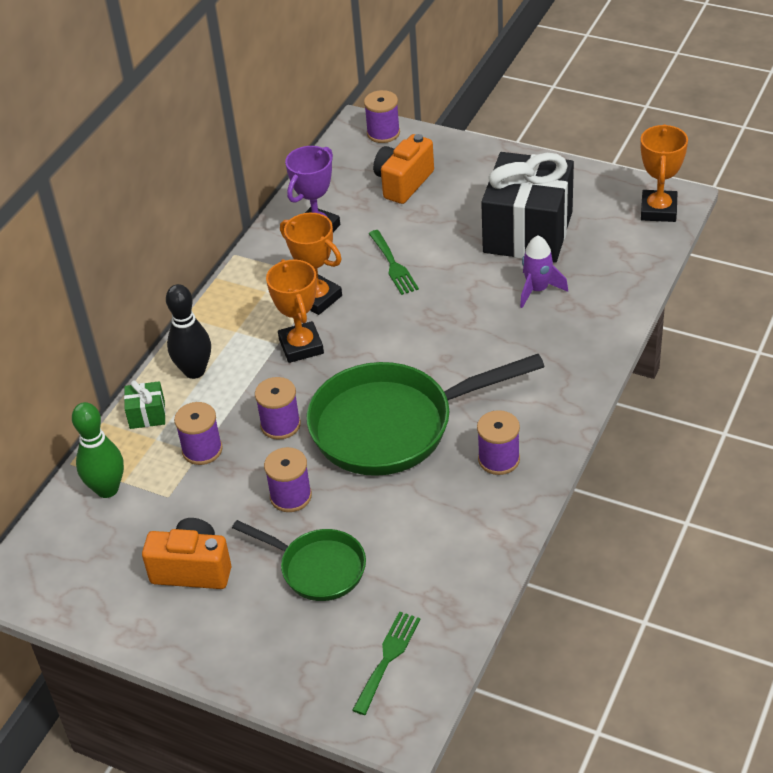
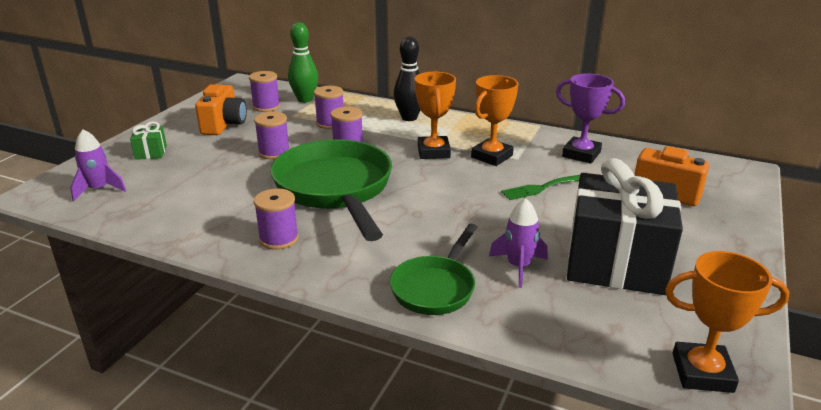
camera: 85 degrees right, 15 degrees down
(147, 415) = (368, 106): green gift -> green gift (151, 152)
(301, 346) = (433, 152): orange trophy -> orange trophy turned 75 degrees counterclockwise
(317, 568) = (200, 163): green pan -> green pan (435, 287)
(383, 133) = (742, 181): purple spool -> purple spool (266, 107)
(388, 658) = (99, 189): green fork -> purple rocket

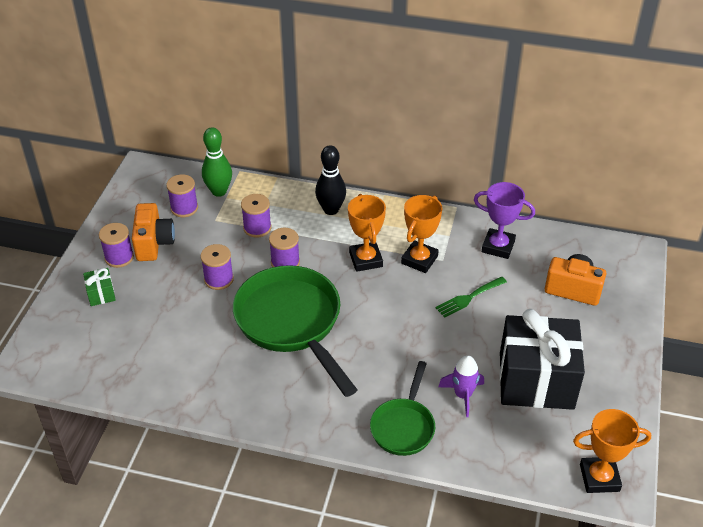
camera: 10 degrees left, 15 degrees up
(99, 189) = (79, 352): purple rocket -> none
(279, 239) = (264, 391): purple spool -> purple spool (119, 257)

